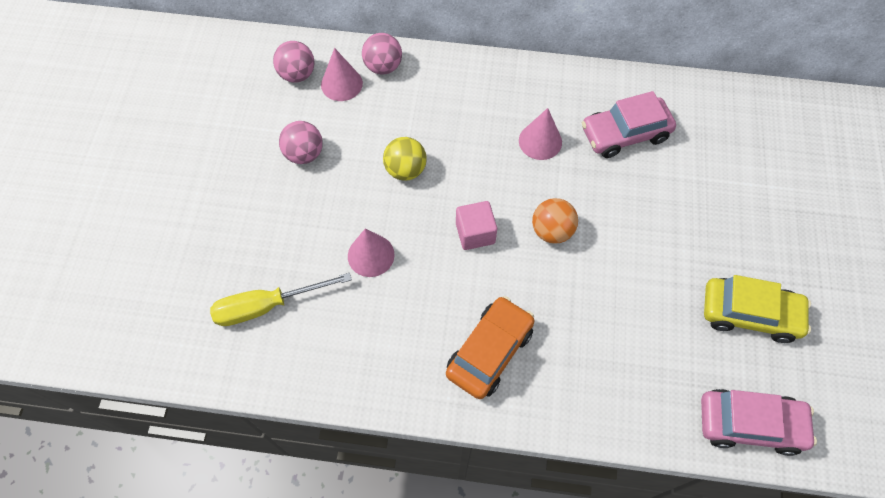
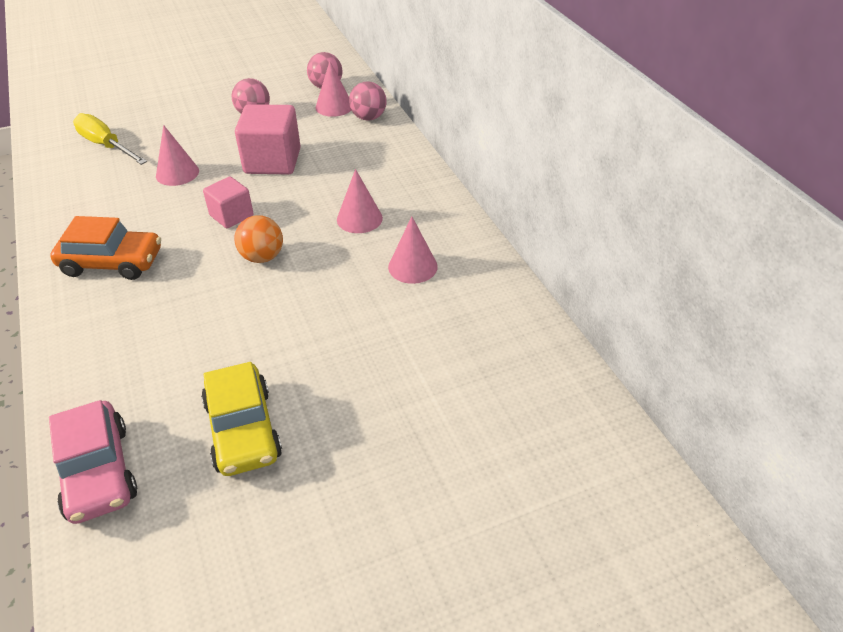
camera: 60 degrees right, 20 degrees down
(405, 170) = (272, 161): yellow ball -> pink cube
(625, 134) = (412, 266): pink car -> pink cone

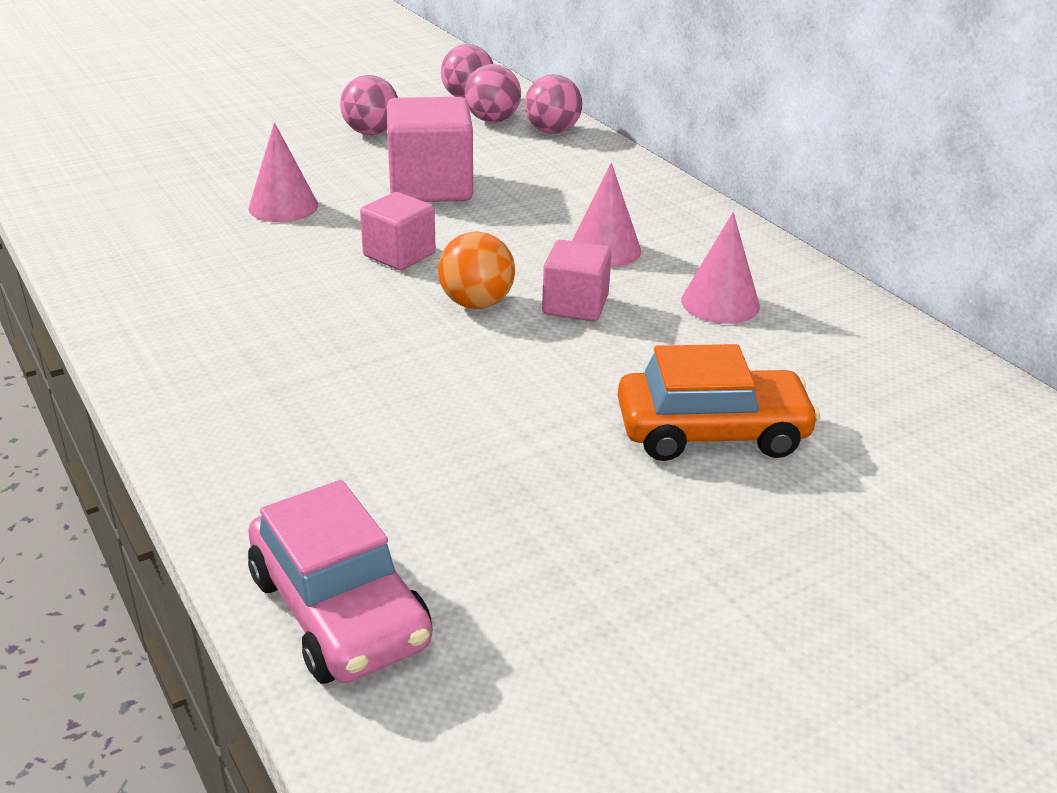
camera: 10 degrees left, 10 degrees down
(106, 145) = (148, 177): yellow screwdriver -> none
(112, 262) = (228, 323): orange car -> orange car (711, 432)
(243, 430) = (564, 530): yellow car -> none
(321, 262) = (575, 305): none -> pink cube
(334, 106) = (492, 120): pink cone -> pink ball

